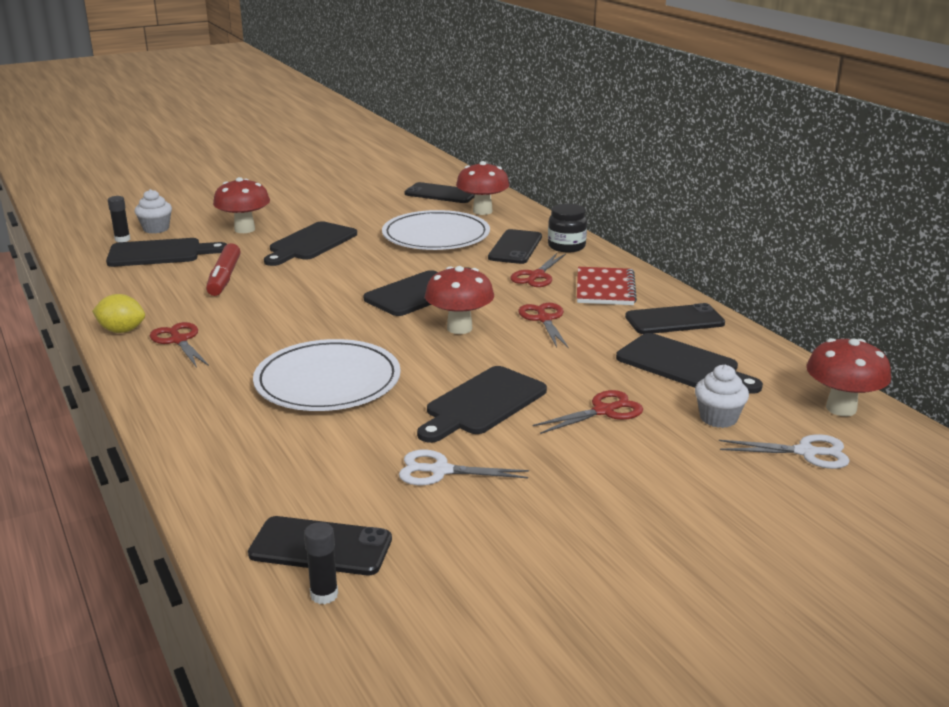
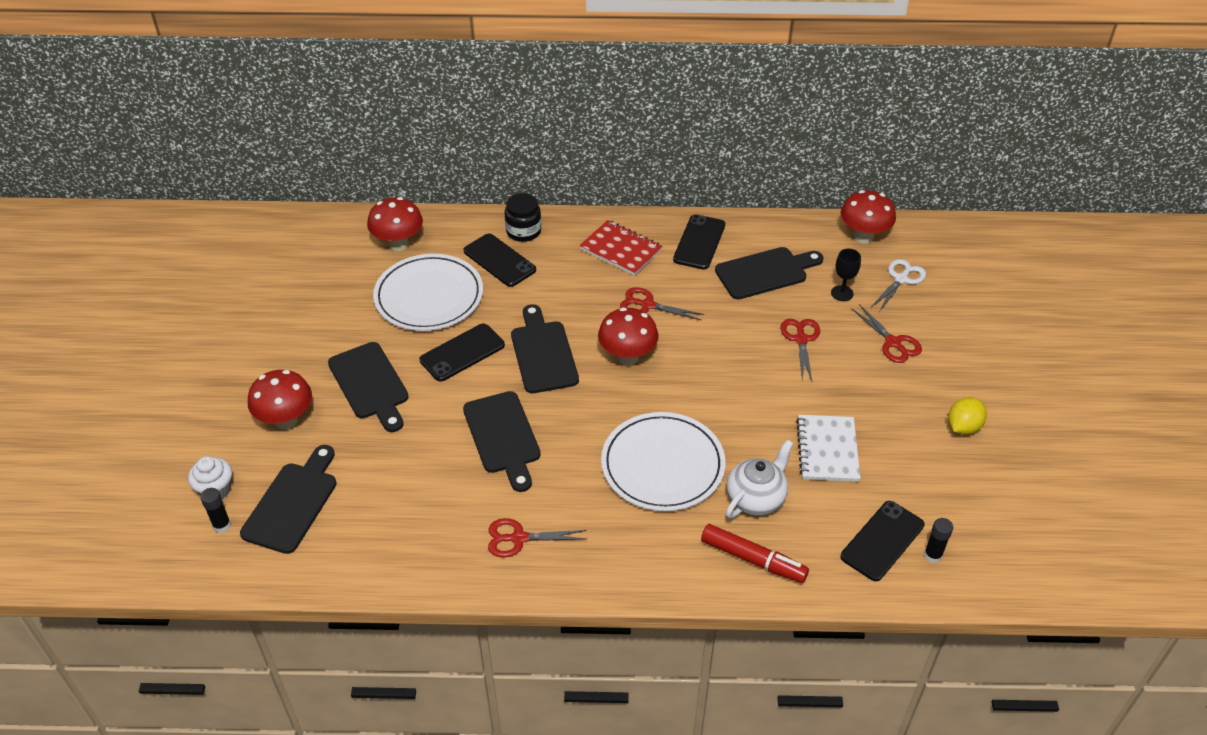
camera: 60 degrees left, 20 degrees up
(122, 331) = (466, 575): yellow lemon -> yellow lemon (963, 427)
(224, 278) = (402, 470): red marker -> red marker (753, 559)
(323, 444) = (756, 498): none -> white teapot
(440, 471) = (827, 450): white scissors -> white notebook
(441, 194) = (326, 251): black phone -> black phone (462, 353)
(482, 404) = (753, 393): black cutting board -> black cutting board (503, 437)
(536, 276) = (567, 274): red scissors -> red scissors (893, 343)
(718, 418) = (842, 293): white cupcake -> black goblet

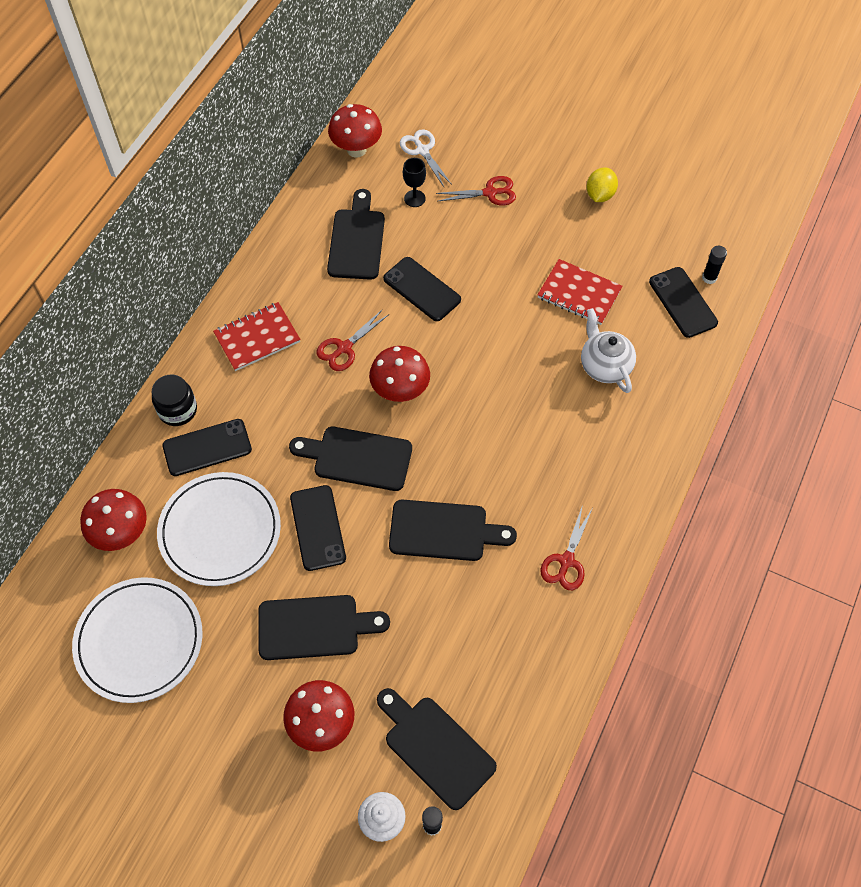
camera: 65 degrees left, 15 degrees up
(662, 465) = (538, 417): white plate -> white plate (139, 641)
(699, 242) = (287, 271): black phone -> black phone (422, 289)
(753, 559) = (663, 396): red marker -> none
(801, 339) = (451, 253): red scissors -> none
(827, 450) = (579, 294): white notebook -> red notebook
(963, 427) = (600, 195): yellow lemon -> yellow lemon turned 45 degrees clockwise

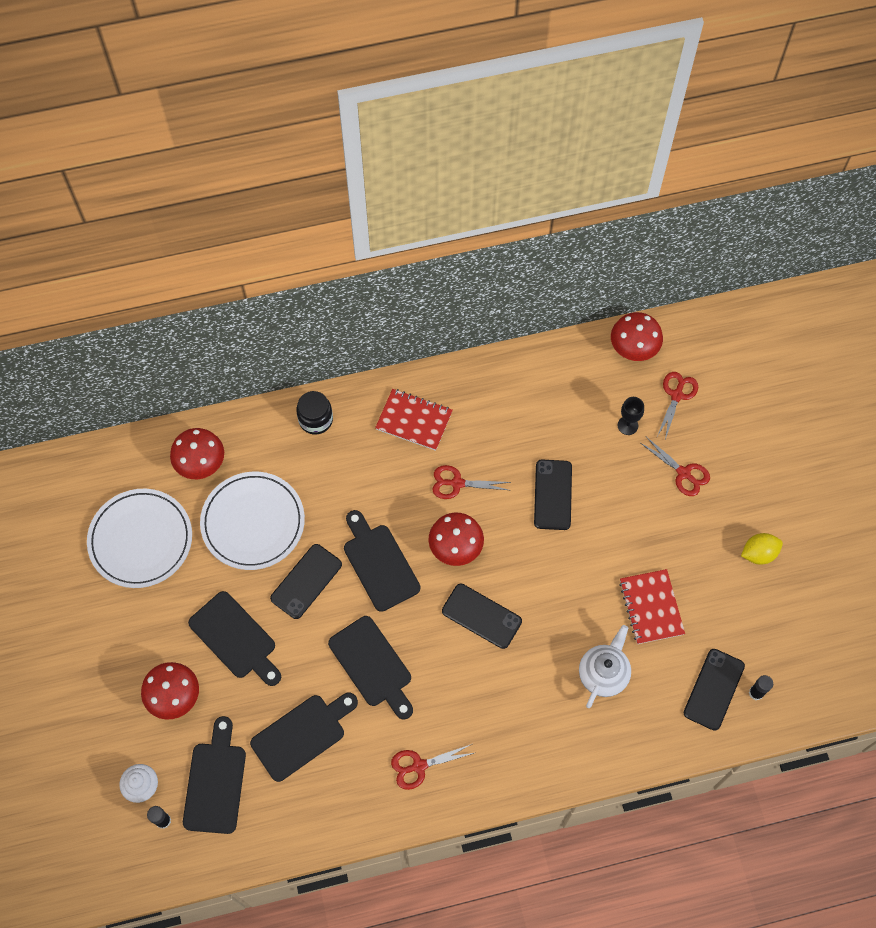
camera: 50 degrees right, 5 degrees up
(207, 448) = (304, 462): black phone -> black phone (481, 616)
(357, 240) = (553, 417): black cutting board -> black cutting board (302, 734)
(422, 150) = (676, 395): white scissors -> red scissors

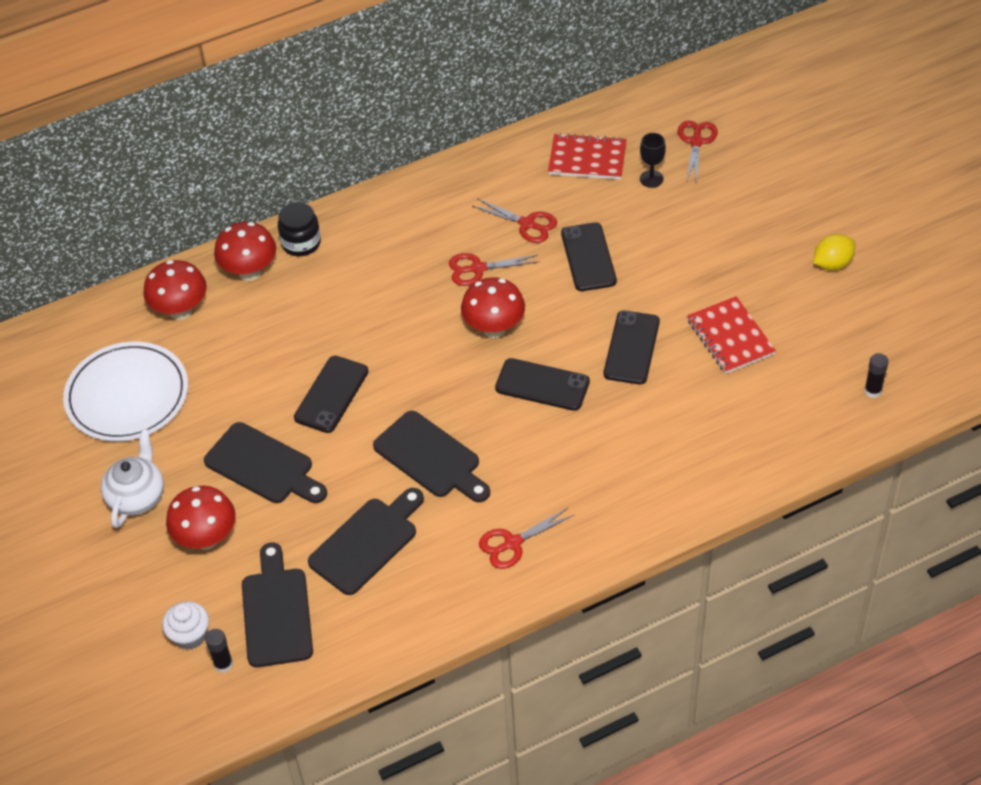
camera: 10 degrees left, 15 degrees down
(253, 522) = (254, 352): white plate -> none
(379, 563) = (411, 360): black cutting board -> none
(414, 420) = (413, 221): red notebook -> red notebook (587, 159)
(603, 673) = (696, 409): white teapot -> white teapot (137, 497)
(633, 350) = (636, 112): red mushroom -> red mushroom (250, 272)
(683, 473) = (726, 209): red scissors -> red scissors (527, 224)
(714, 689) = (825, 398): black phone -> black phone (631, 348)

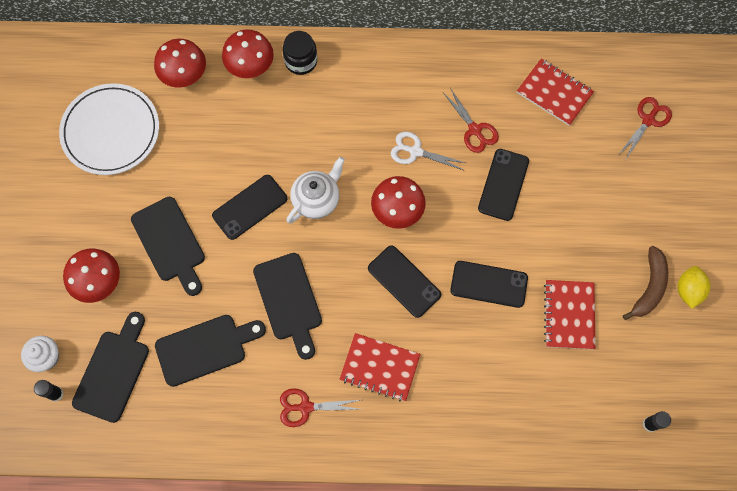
camera: 25 degrees right, 20 degrees up
(137, 497) = (72, 221): white teapot -> white teapot (316, 199)
(478, 268) = (415, 151): red scissors -> white scissors
(568, 471) = (380, 368): none -> red notebook
(631, 348) = (489, 284): black phone -> black phone turned 60 degrees clockwise
(651, 179) = (593, 137): black goblet -> none
(793, 278) = (649, 287): none -> brown banana
(832, 263) = (688, 290): yellow lemon -> yellow lemon turned 75 degrees counterclockwise

